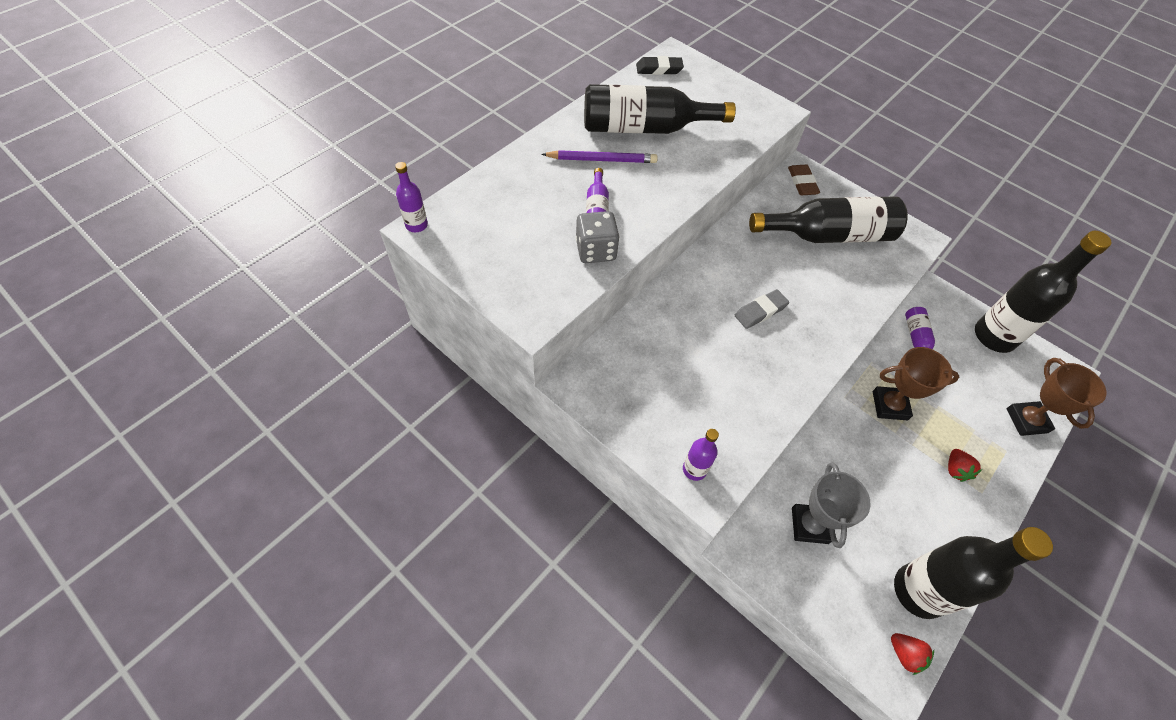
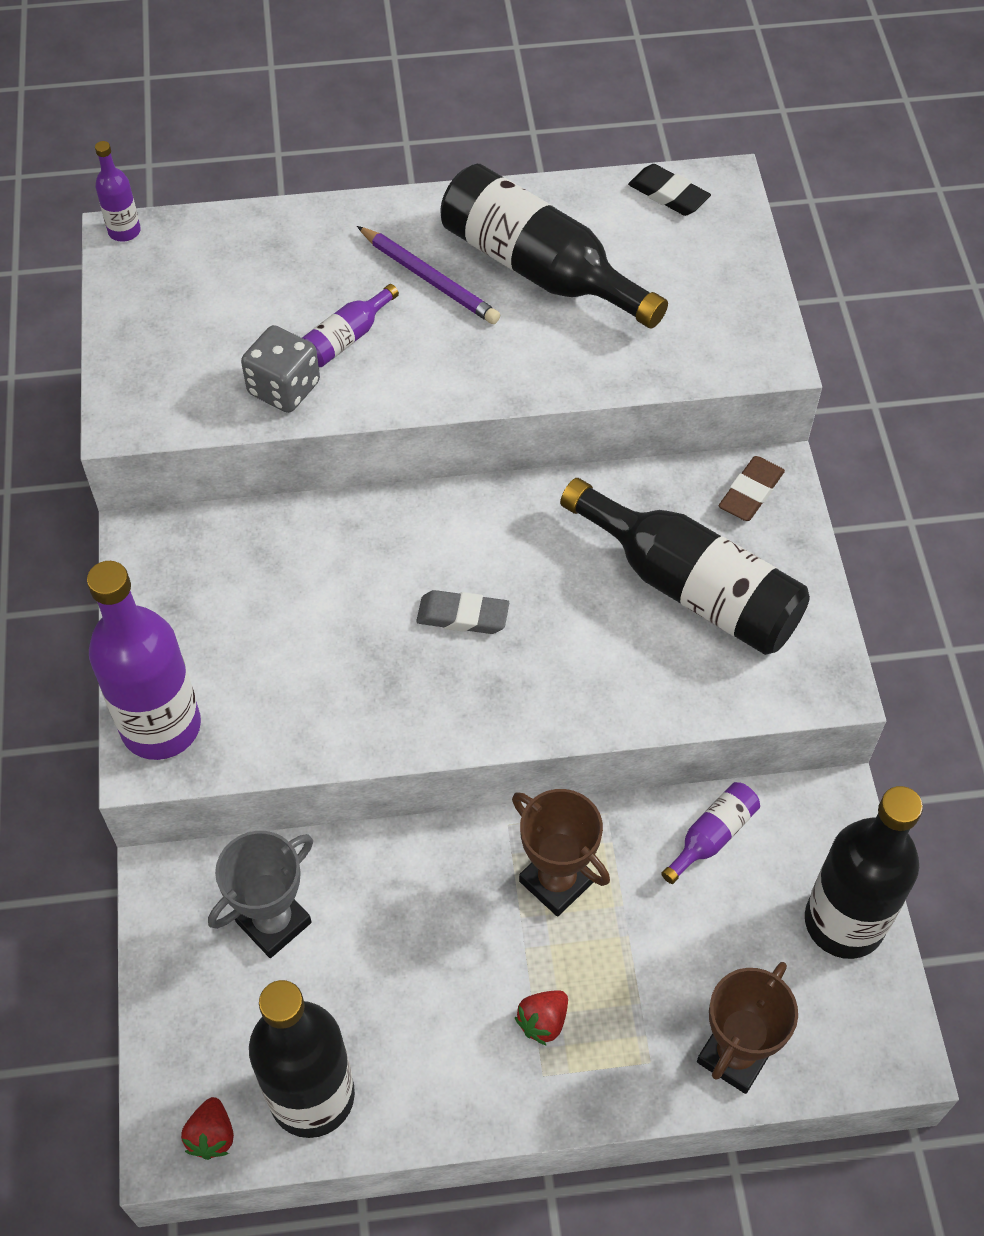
camera: 45 degrees right, 0 degrees up
(694, 469) = (161, 726): purple bottle -> purple bottle, size x2.17

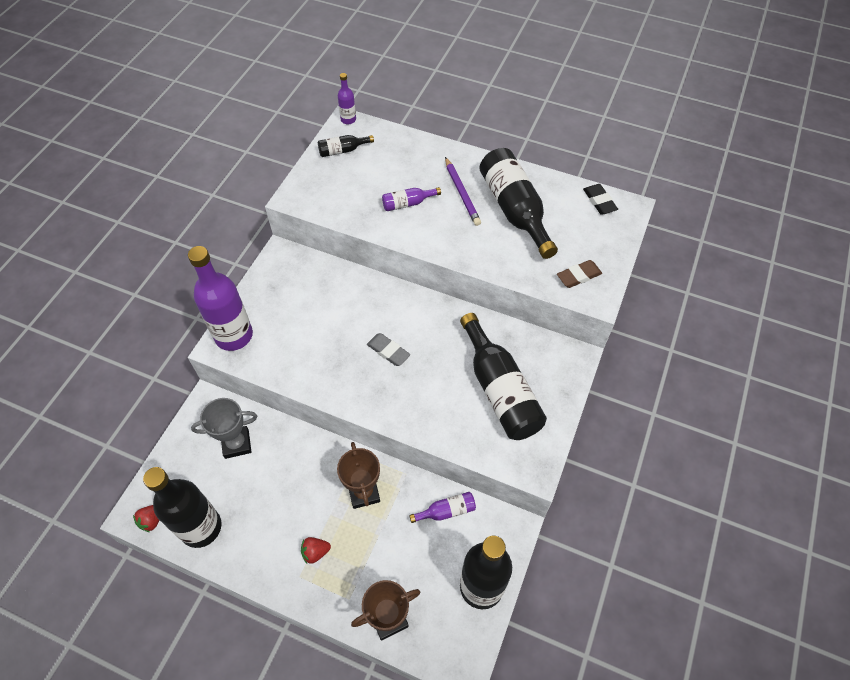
camera: 30 degrees right, 0 degrees up
(156, 293) = (342, 150): none -> black bottle
(284, 388) = (366, 213): grey dice -> none
(750, 492) = (558, 359): brown eraser -> brown eraser (578, 276)

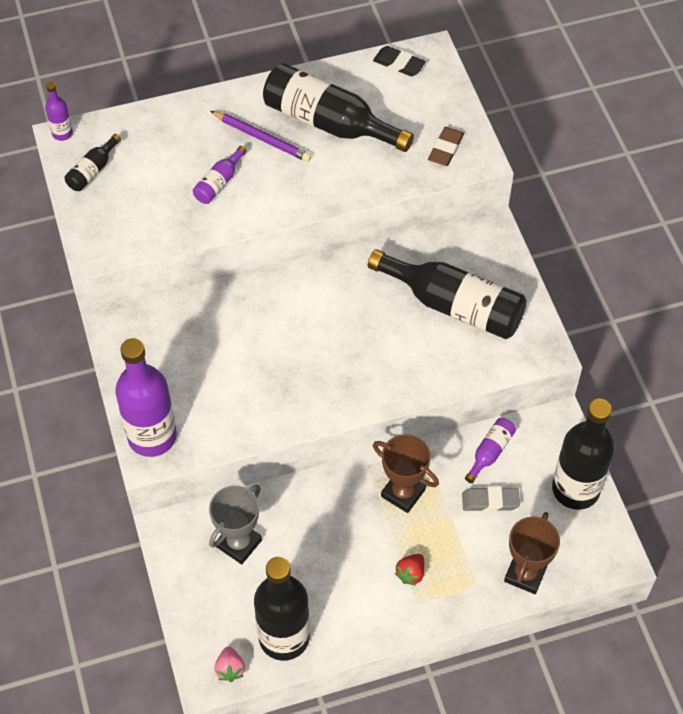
camera: 40 degrees left, 0 degrees up
(152, 520) = (230, 669): red strawberry -> pink strawberry
(388, 351) = (320, 343): grey eraser -> grey eraser (490, 501)

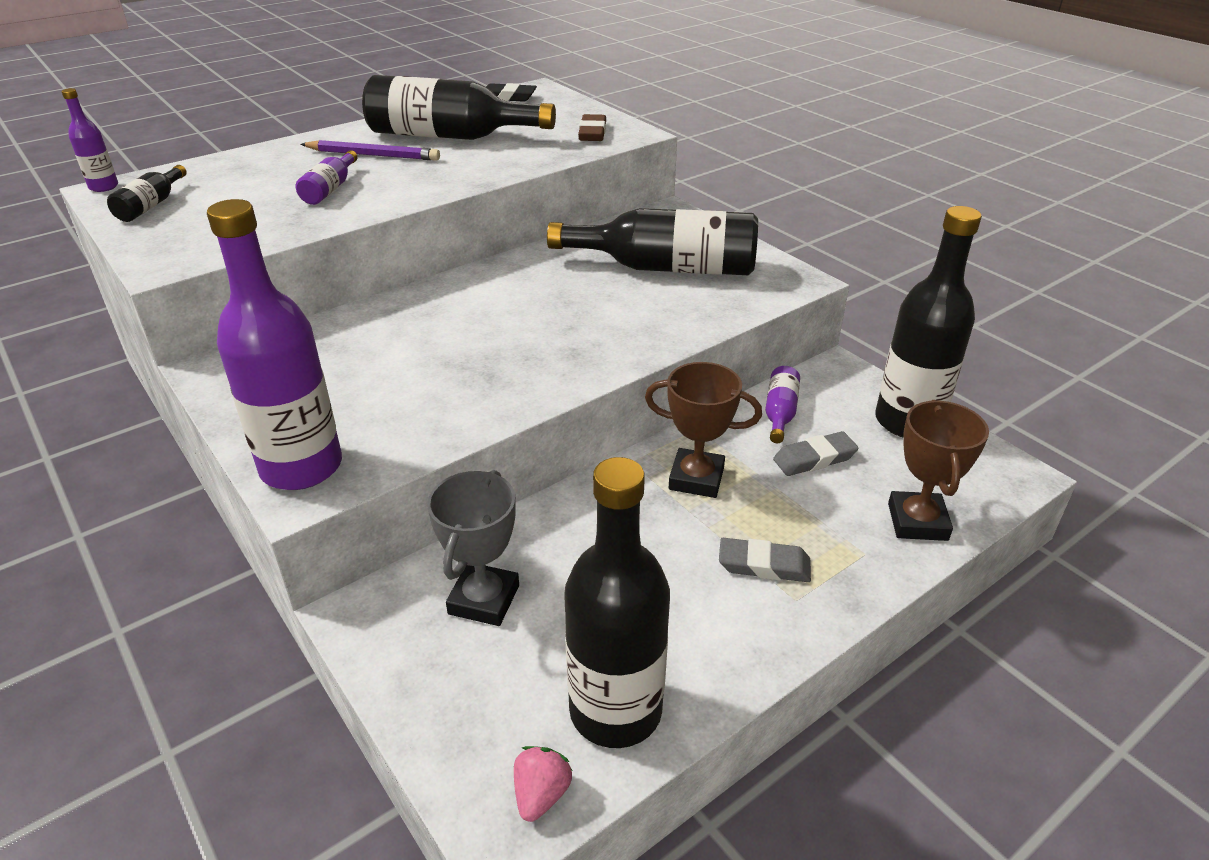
camera: 20 degrees left, 20 degrees down
(230, 669) = (541, 794): pink strawberry -> pink strawberry turned 135 degrees counterclockwise
(411, 573) = (764, 565): red strawberry -> grey eraser

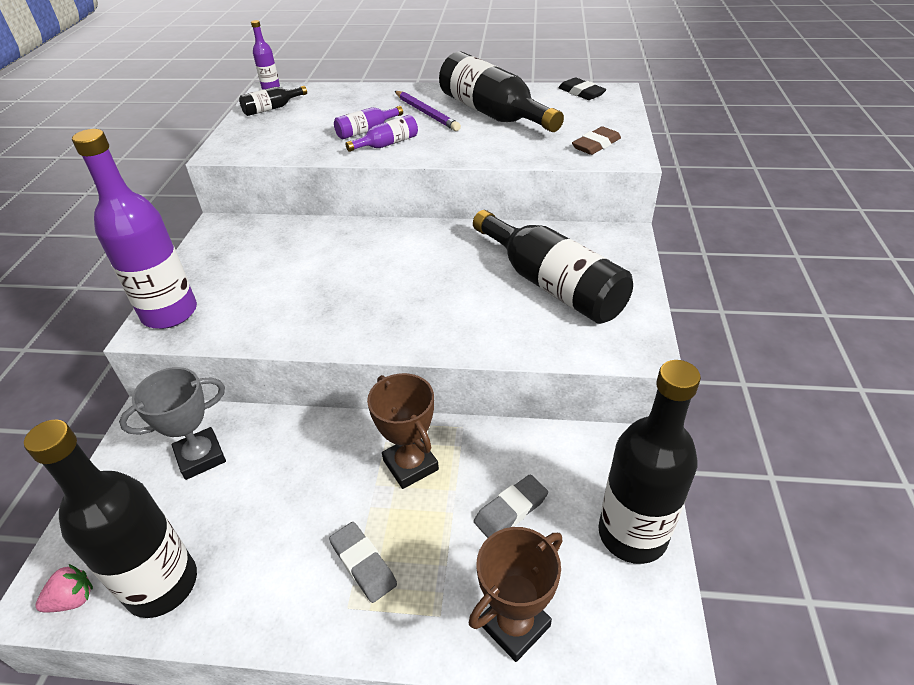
camera: 45 degrees right, 5 degrees up
(780, 413) = (537, 454): purple bottle -> purple bottle (387, 144)
(814, 458) = (511, 510): grey eraser -> grey eraser turned 60 degrees counterclockwise

